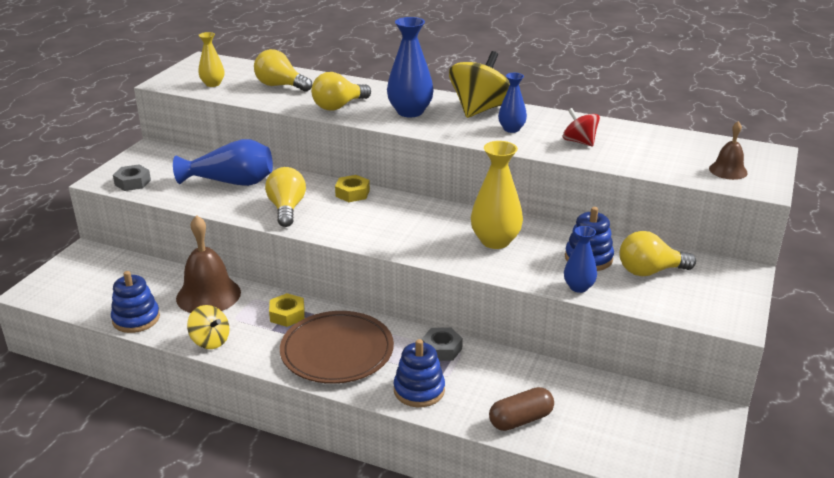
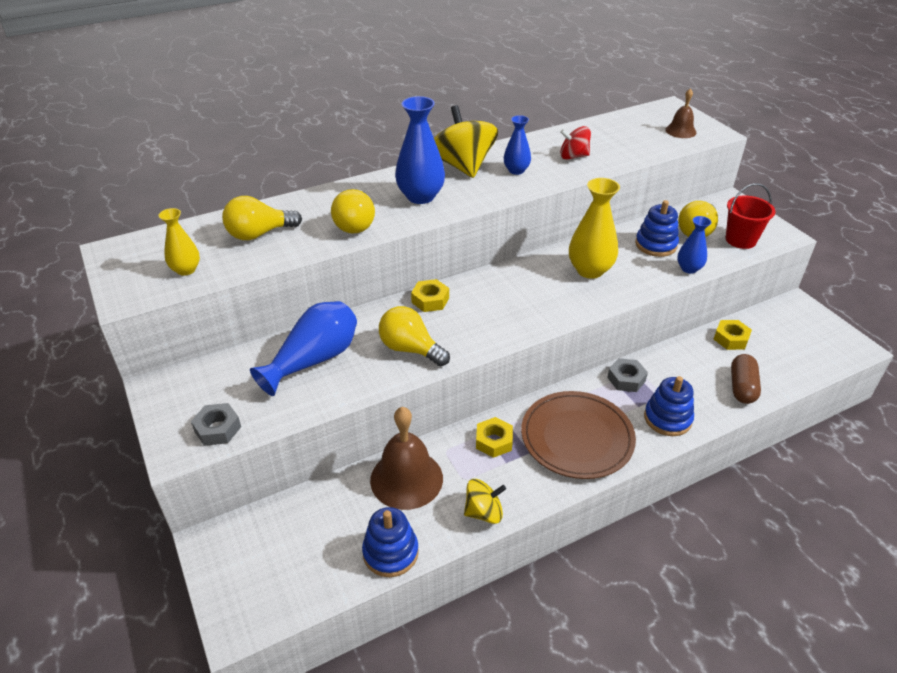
camera: 50 degrees left, 10 degrees up
(585, 388) = (731, 339): none -> yellow nut
(678, 300) = (740, 240): none -> red bucket

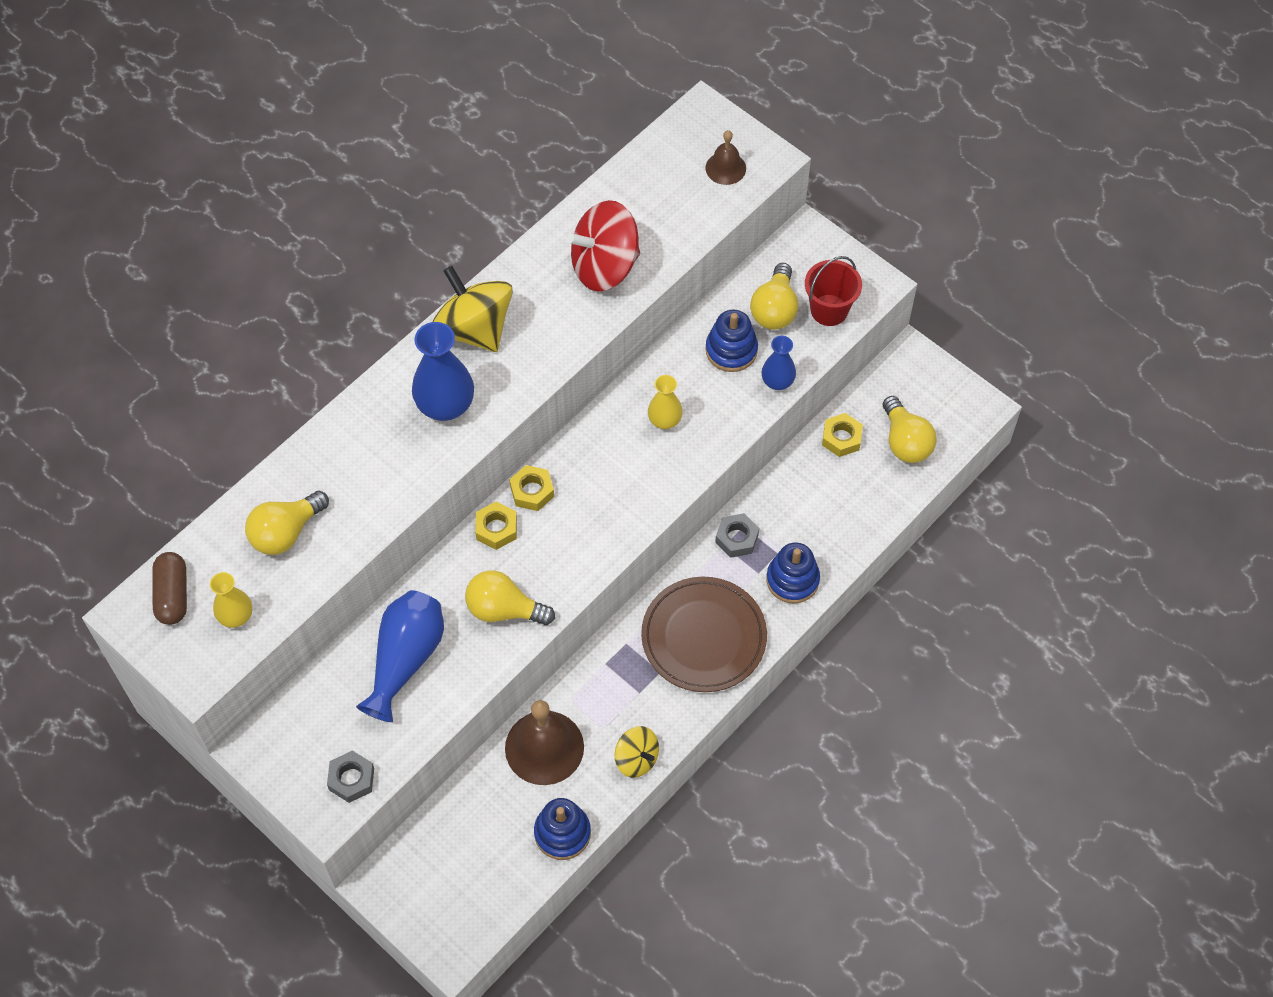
camera: 20 degrees left, 20 degrees up
(355, 224) = (390, 480): yellow light bulb -> yellow light bulb (905, 442)
(484, 512) = (636, 759): yellow spinning top -> yellow spinning top turned 75 degrees clockwise
(494, 441) = (618, 671): yellow nut -> yellow nut (532, 491)
(516, 170) = (543, 318): blue vase -> none
(573, 156) = (605, 266): red spinning top -> red spinning top, size x1.80
(590, 270) = (664, 420): yellow vase -> yellow vase, size x0.59
(742, 387) = (863, 509): brown capsule -> brown capsule (172, 595)

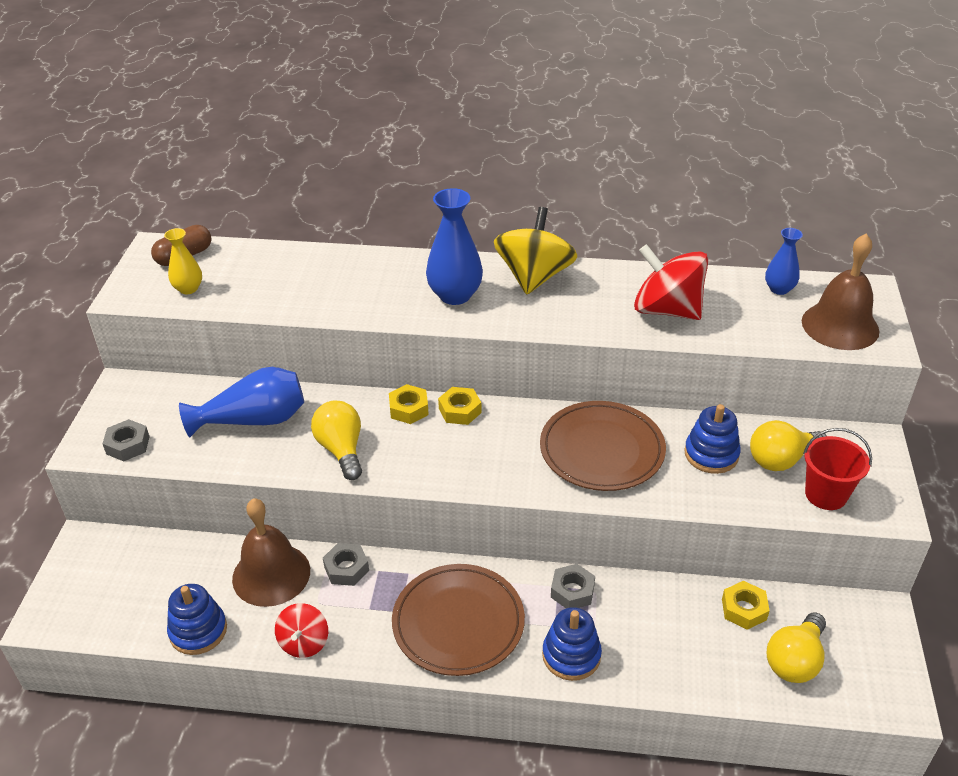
camera: 55 degrees right, 20 degrees down
(286, 532) = (276, 277): yellow light bulb -> none
(584, 686) = (346, 568): none -> grey nut
(636, 759) = (304, 642): yellow spinning top -> red spinning top
(664, 420) = (602, 450): yellow vase -> brown plate
(725, 168) = (840, 326): brown bell -> brown bell, size x1.81
(777, 382) = (718, 499): blue vase -> blue vase (779, 289)

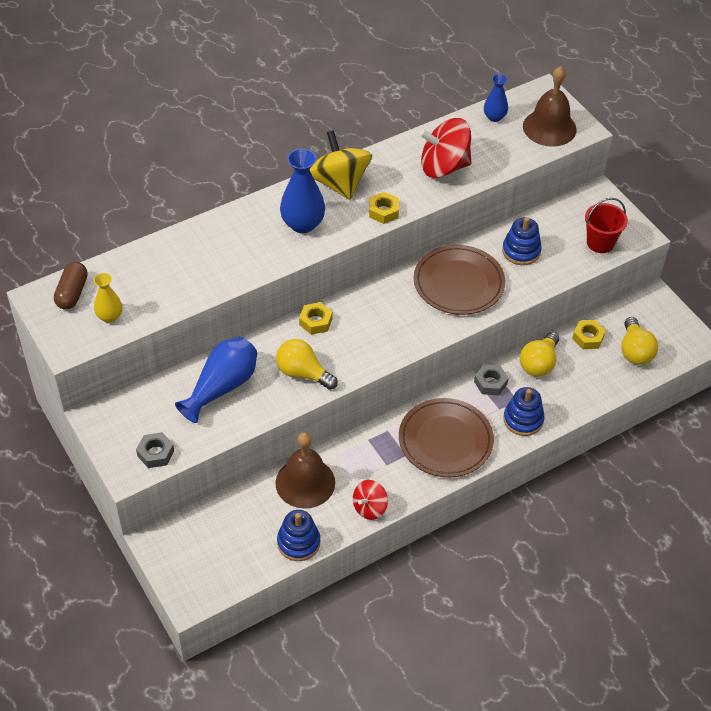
camera: 40 degrees left, 10 degrees up
(304, 642) = (369, 508): red spinning top -> red spinning top turned 75 degrees clockwise
(346, 568) = (348, 450): grey nut -> none
(460, 410) = (349, 304): yellow nut -> yellow nut (383, 211)
(781, 460) = (560, 233): yellow light bulb -> yellow light bulb (539, 363)

